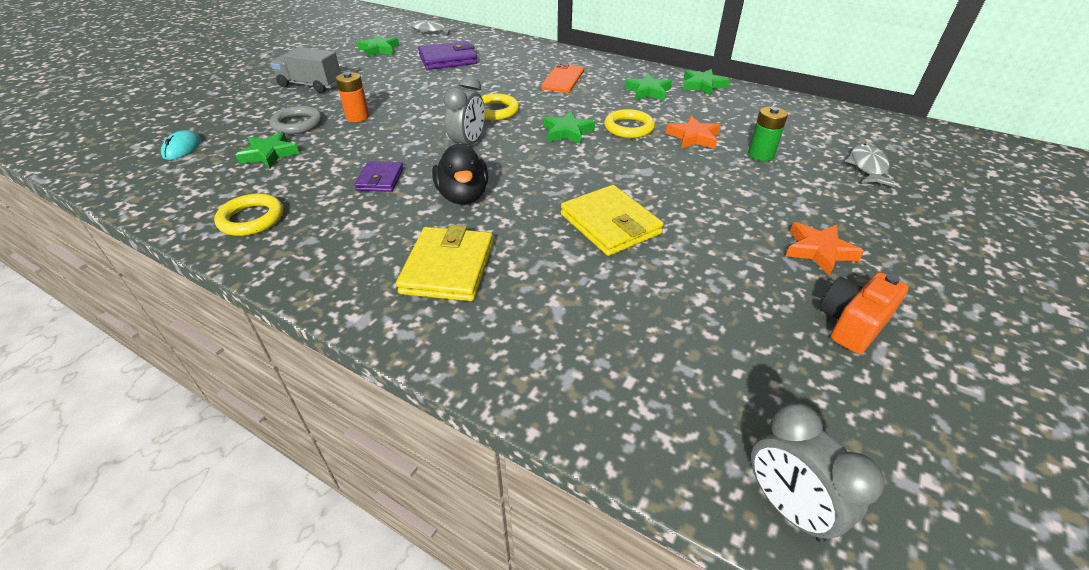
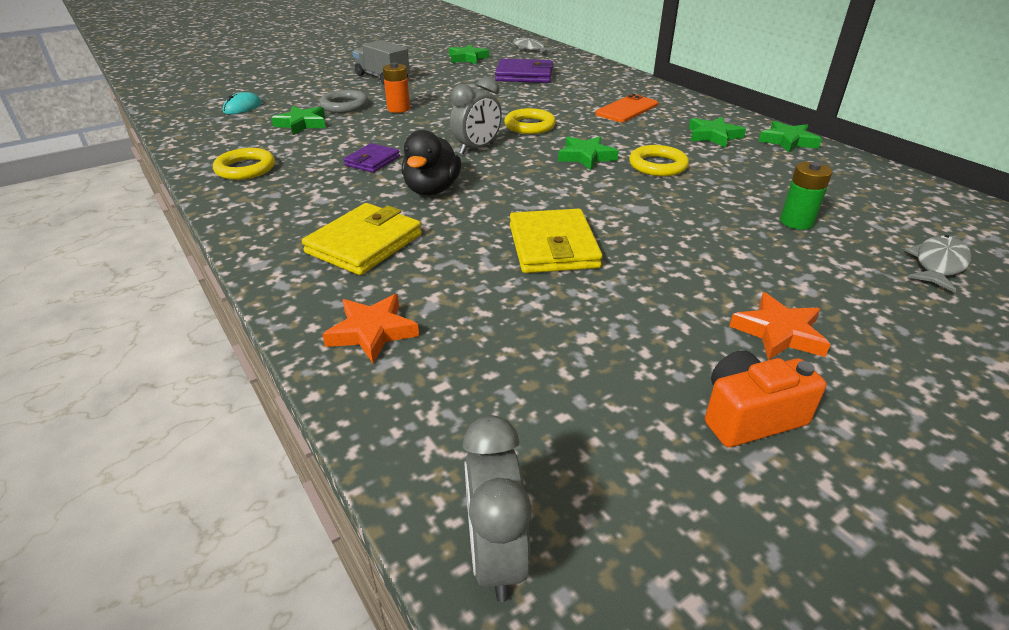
camera: 25 degrees right, 5 degrees down
(693, 137) = (726, 188): orange star -> orange star (372, 332)

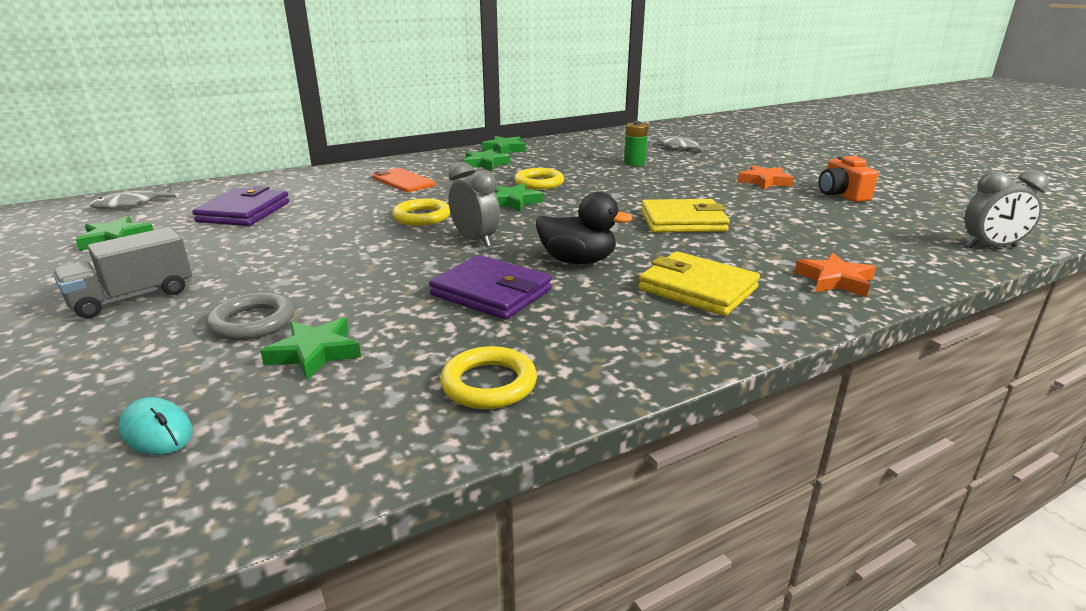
camera: 85 degrees left, 10 degrees down
(372, 161) = (491, 292): purple wallet -> purple wallet, size x1.66
(398, 109) = (306, 282): orange battery -> none

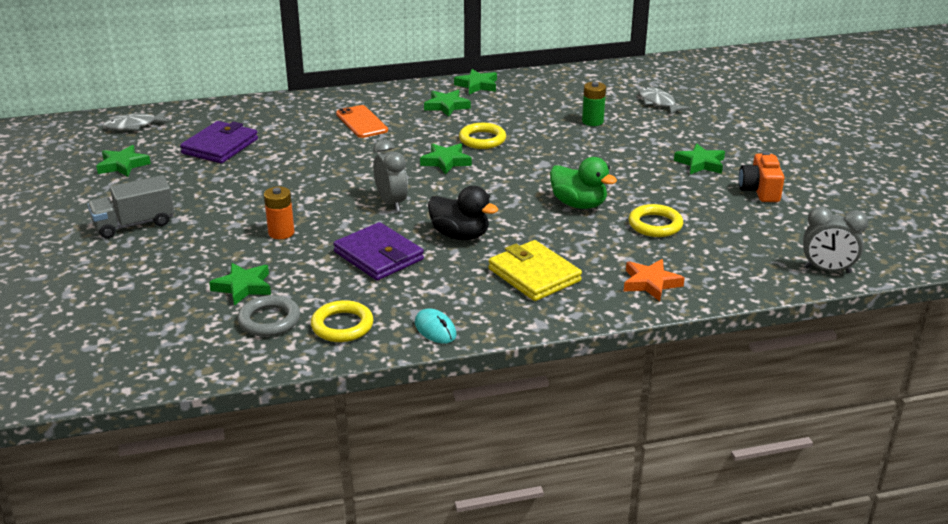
camera: 15 degrees right, 5 degrees up
(157, 431) = (146, 324): turquoise mouse -> turquoise mouse (435, 329)
(252, 322) = (209, 257): grey ring -> grey ring (269, 320)
(349, 283) = (281, 233): none -> orange battery
(422, 217) = (360, 170): yellow ring -> yellow ring (655, 225)
(683, 221) = (579, 204): yellow wallet -> green duck
(764, 181) = (700, 163): orange star -> green star

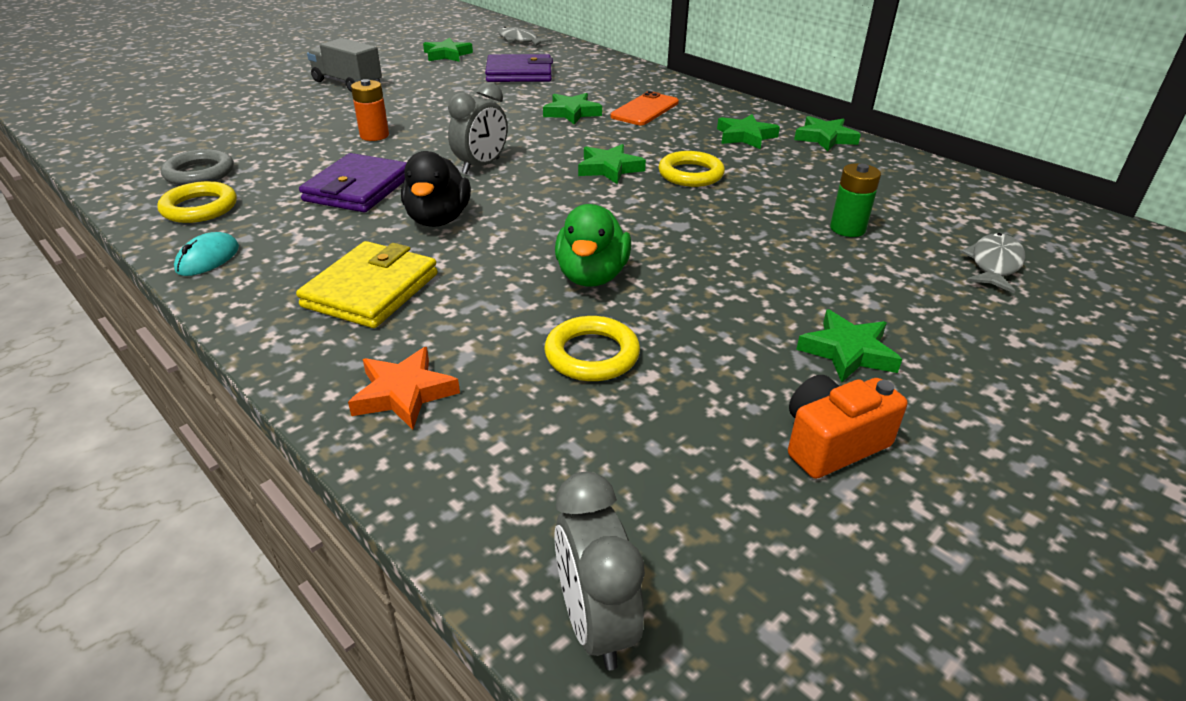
camera: 60 degrees right, 5 degrees up
(243, 287) = (259, 147): green star -> green star (572, 113)

